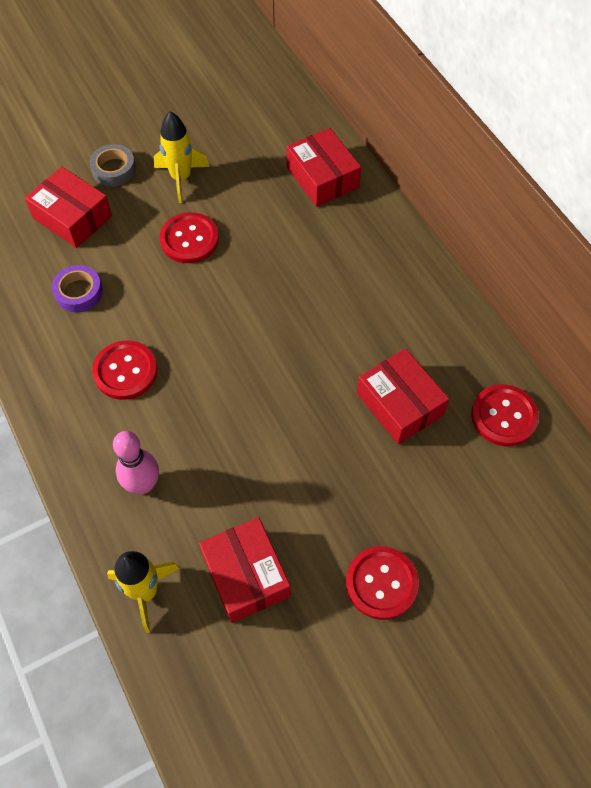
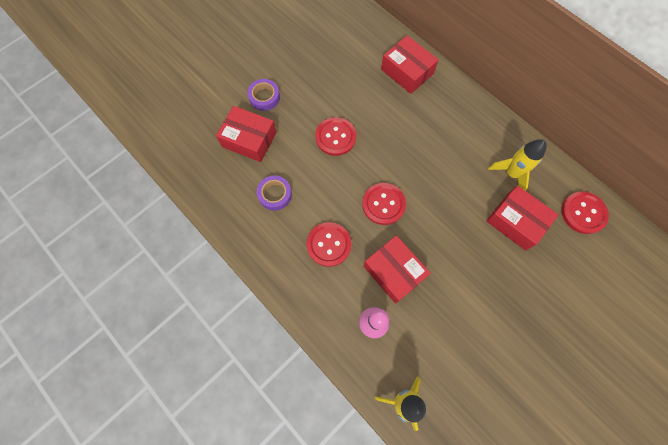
camera: 15 degrees left, 10 degrees up
(114, 169) = (264, 97): grey tape -> purple tape
(181, 178) = (313, 93): yellow rocket -> yellow rocket (511, 173)
(246, 575) = (463, 369): red box -> red box (394, 271)
(381, 583) = (550, 350): red button -> red button (383, 204)

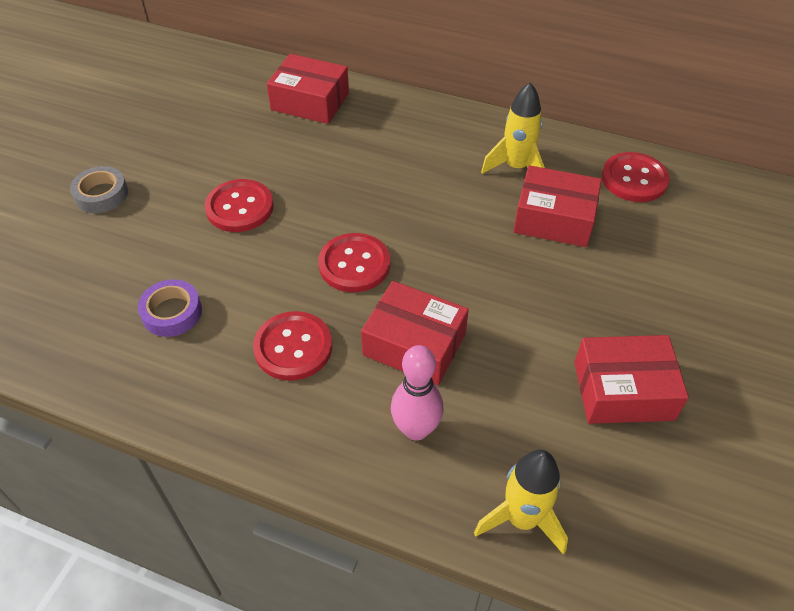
camera: 25 degrees left, 20 degrees down
(249, 139) = (97, 255): red box -> red box (623, 391)
(264, 97) = (101, 194): purple tape -> grey tape

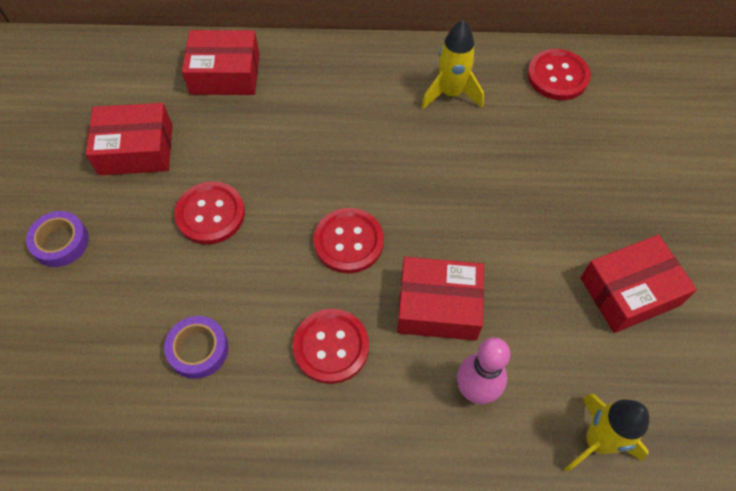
camera: 20 degrees left, 10 degrees up
(101, 194) = (61, 242): grey tape -> purple tape
(554, 219) = (506, 138): red box -> red box (136, 149)

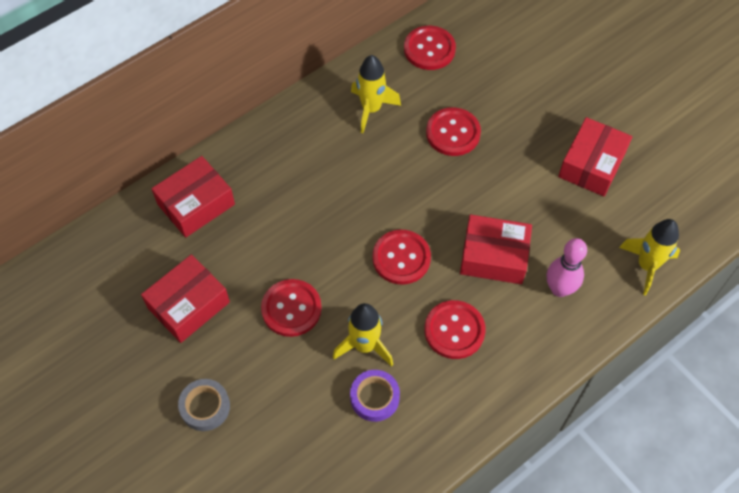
camera: 40 degrees left, 0 degrees up
(61, 242) = (205, 407): purple tape -> grey tape
(237, 295) = (365, 346): none -> yellow rocket
(438, 306) = (494, 256): red box -> red box turned 45 degrees clockwise
(509, 164) = (453, 133): none -> red button

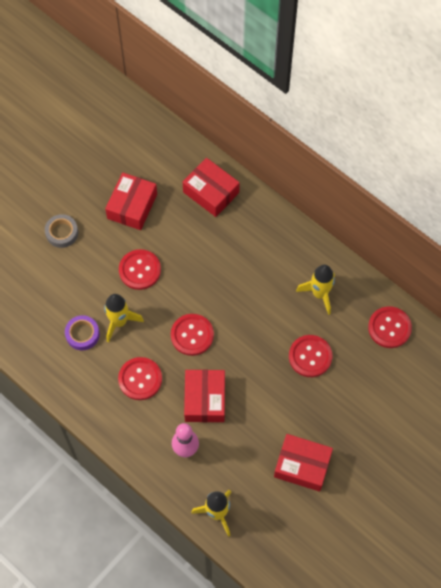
camera: 80 degrees right, 5 degrees up
(188, 305) = (132, 206): red box -> red box turned 75 degrees clockwise

